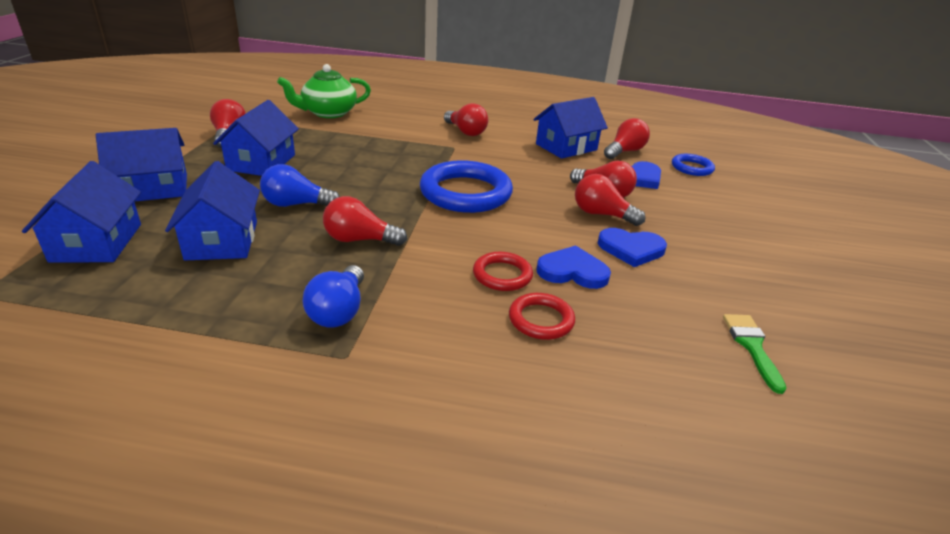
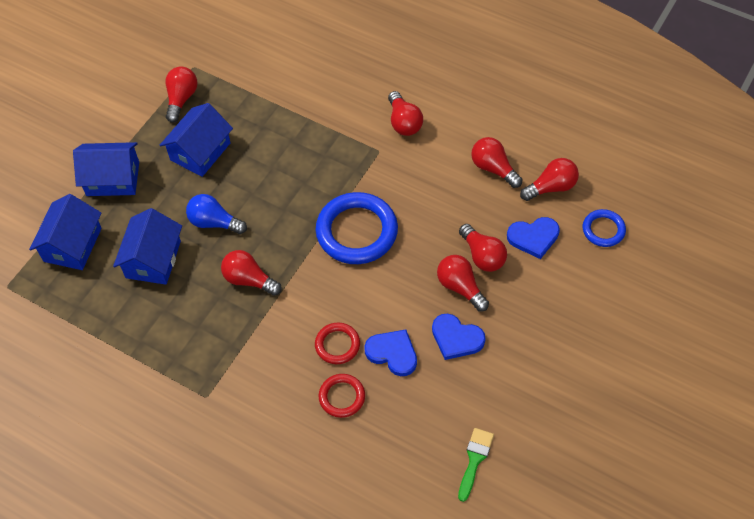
camera: 25 degrees right, 25 degrees up
(328, 113) = (280, 64): green teapot -> none
(339, 311) = (213, 355): blue light bulb -> none
(566, 147) = (493, 168): blue house -> red light bulb

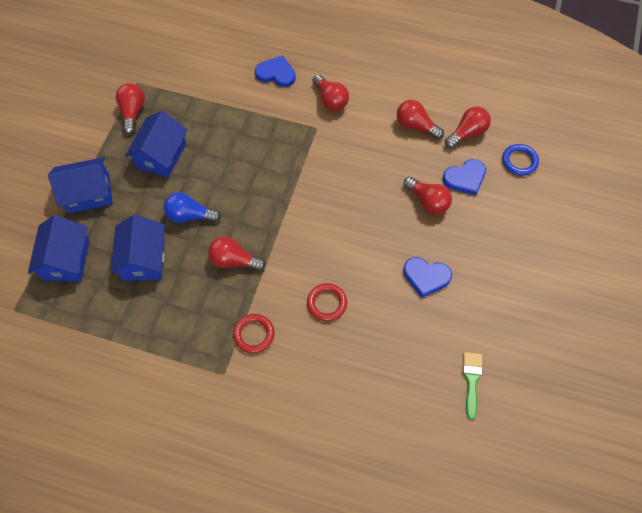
camera: 15 degrees left, 5 degrees up
(342, 397) = (343, 349): red ring -> red ring (254, 334)
(357, 231) = (316, 200): blue ring -> none
(392, 353) = (376, 301): blue heart -> blue heart (276, 73)
(460, 287) = (417, 232): red light bulb -> none

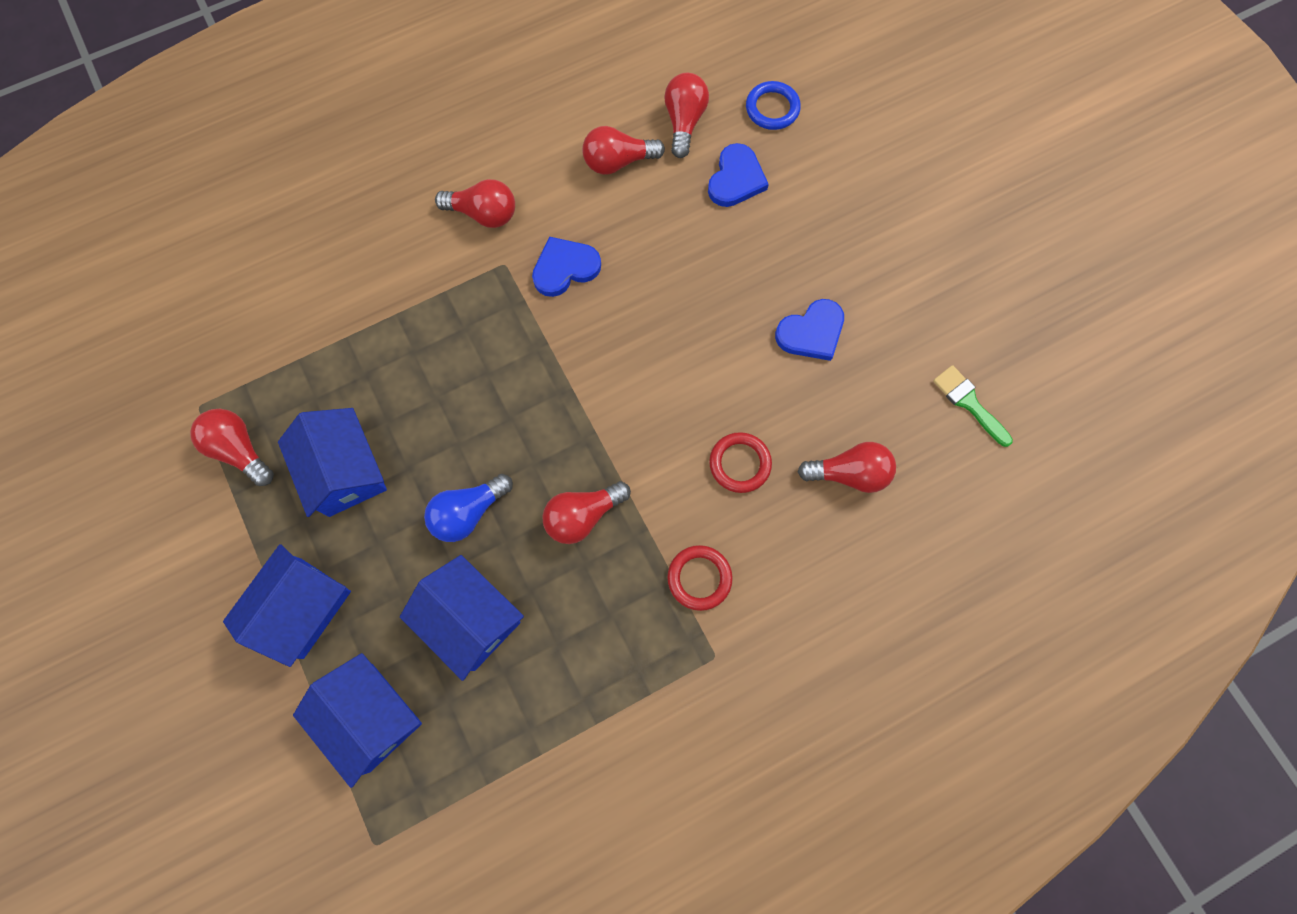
camera: 45 degrees left, 10 degrees up
(276, 73) = (378, 236): blue heart -> blue heart (565, 268)
(428, 201) = (724, 243): red light bulb -> red light bulb (849, 473)

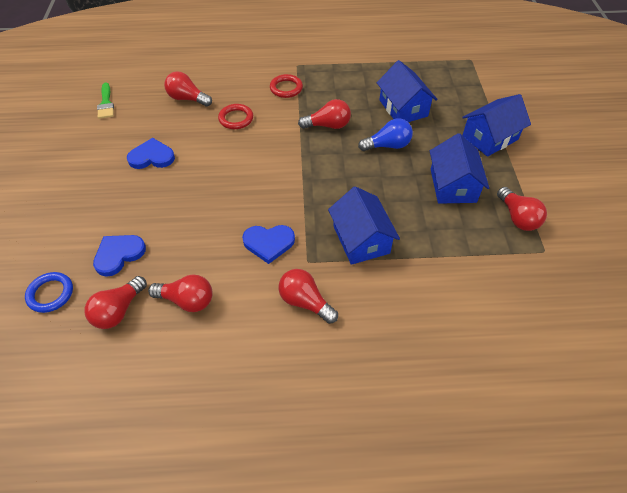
camera: 155 degrees left, 20 degrees down
(371, 717) = (463, 93): blue house -> blue house (361, 239)

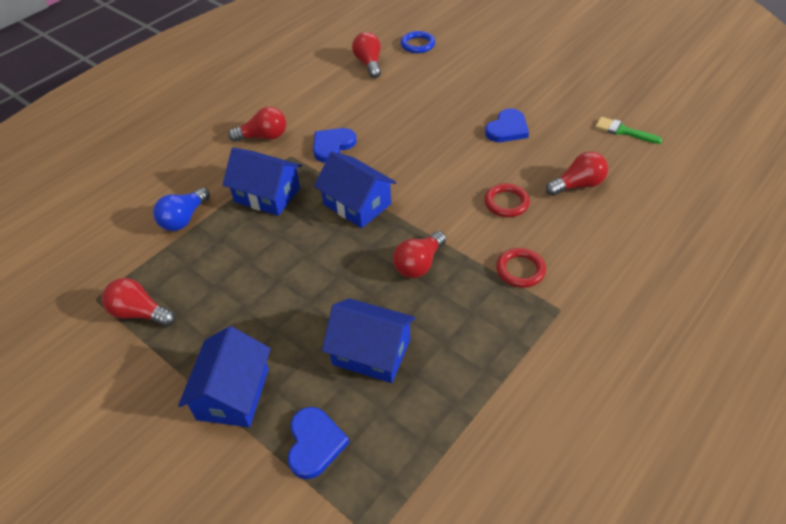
camera: 135 degrees right, 5 degrees down
(119, 255) = (416, 78): blue heart -> blue heart (315, 443)
(187, 300) = (338, 90): red light bulb -> none
(387, 145) = (335, 290): blue light bulb -> blue light bulb (184, 219)
(453, 185) = (229, 298): blue house -> blue house (357, 204)

